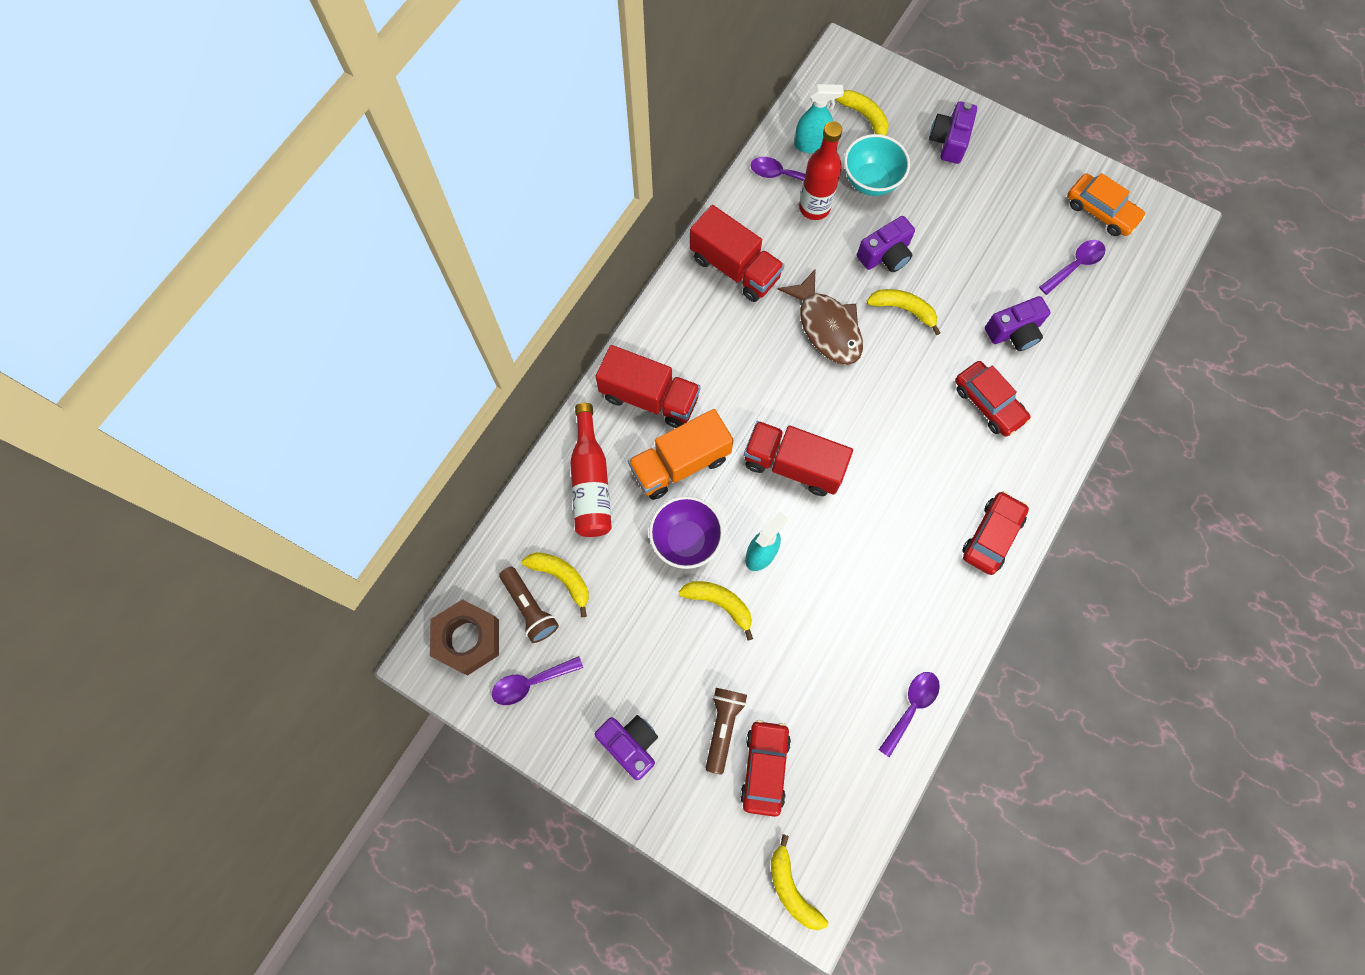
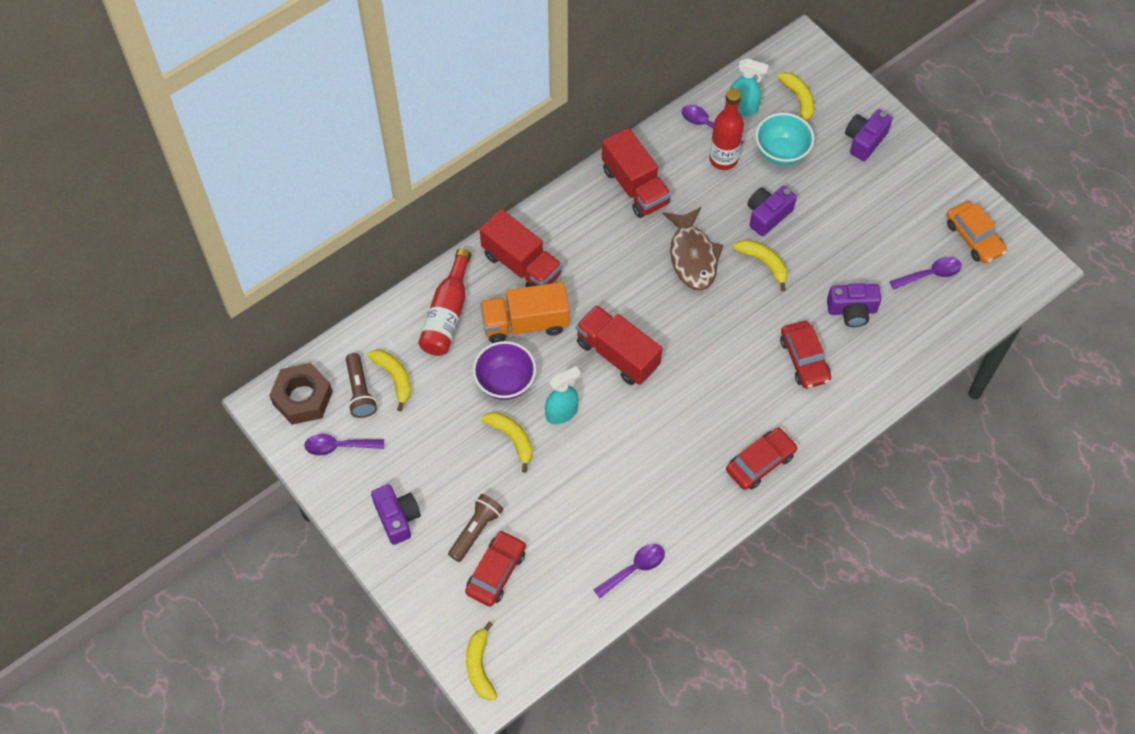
camera: 20 degrees right, 10 degrees down
(885, 255) = (767, 215): purple camera -> purple camera turned 150 degrees clockwise

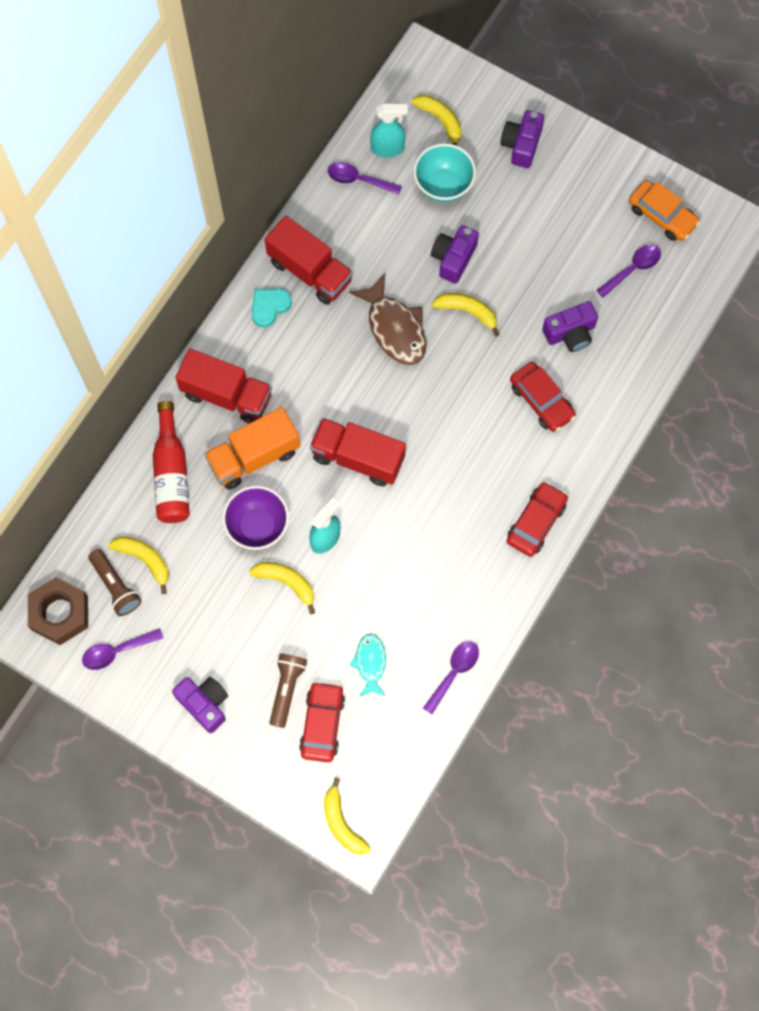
camera: 20 degrees left, 10 degrees up
(560, 534) = (370, 663): none -> turquoise fish
(587, 205) = (269, 307): none -> turquoise heart
(723, 159) = (388, 212): red bottle -> none

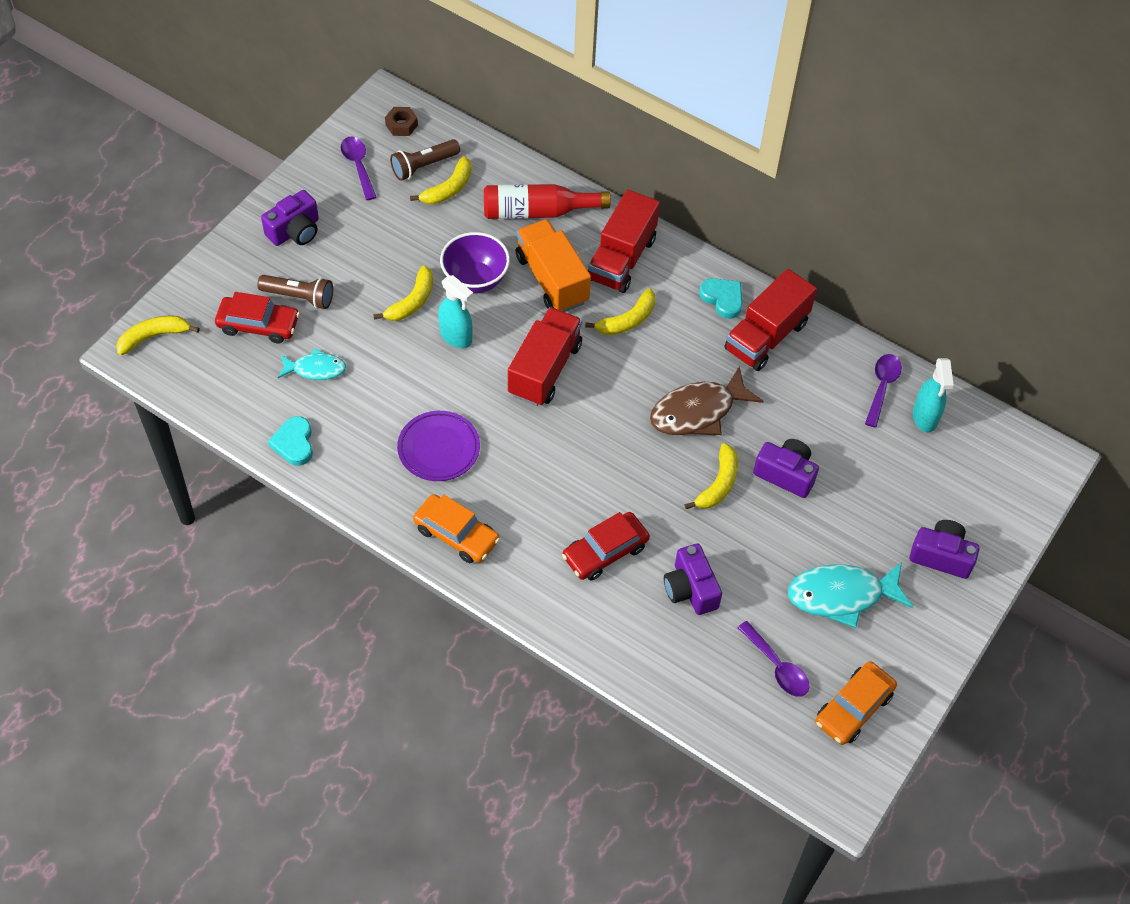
camera: 90 degrees right, 15 degrees down
(60, 613) = (401, 125): brown nut -> brown nut, size x0.52
(441, 121) = (966, 473): yellow banana -> yellow banana (627, 320)
(443, 185) = (880, 470): turquoise bowl -> none
(450, 544) = (438, 448): none -> purple plate
(454, 672) = (294, 443): purple spoon -> turquoise heart
(536, 522) = (456, 534): red car -> orange car
(565, 220) = (841, 595): none -> turquoise fish

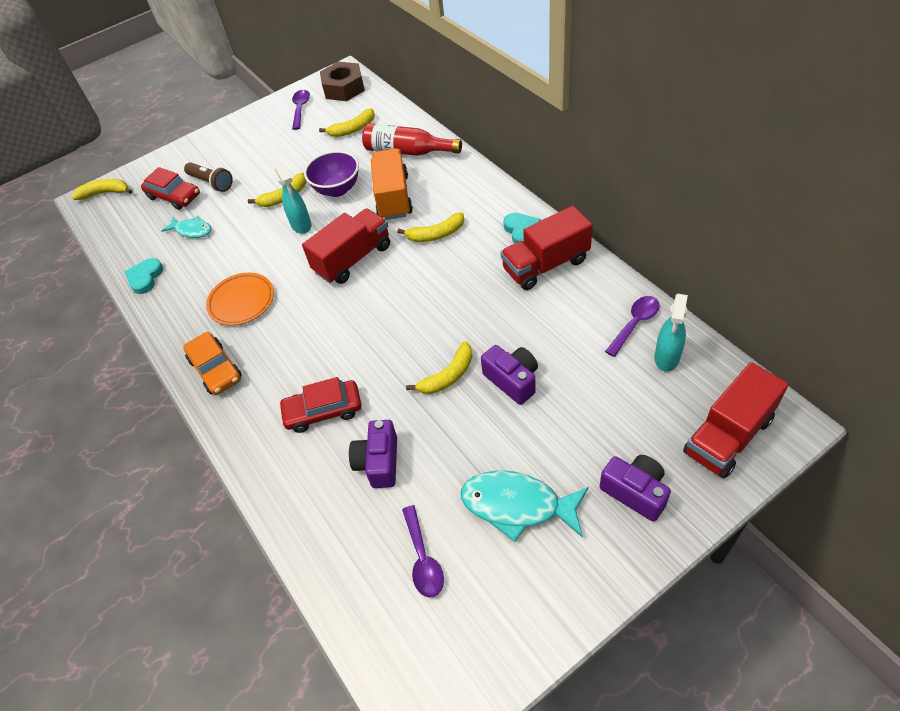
camera: 30 degrees right, 5 degrees down
(295, 231) = (235, 142): purple camera -> none
(401, 125) = (344, 88): brown nut -> brown nut, size x1.92
(423, 166) = (344, 114): brown flashlight -> none
(438, 448) = (241, 301): purple plate -> orange plate
(621, 259) = (454, 191): red truck -> red truck (728, 436)
(698, 412) = (459, 313): brown fish -> none
(853, 708) = (480, 626): orange car -> none

